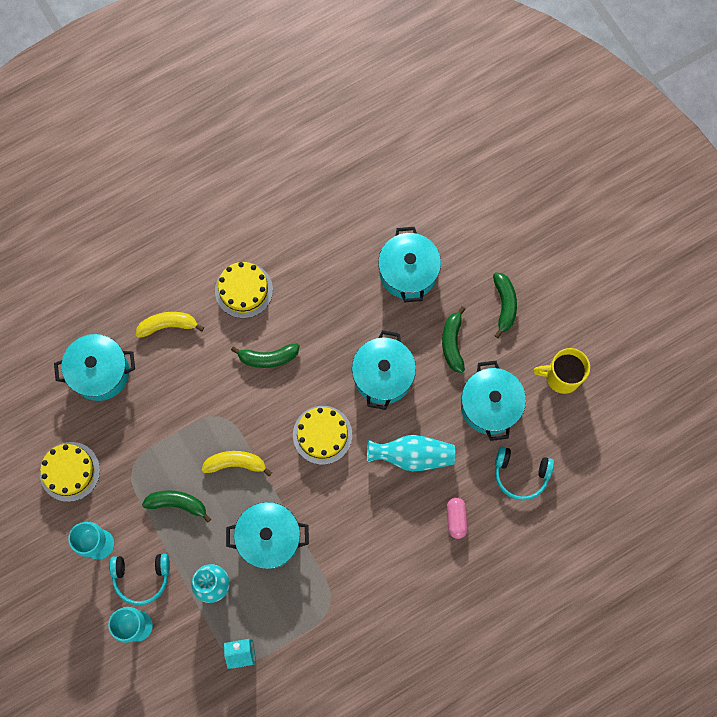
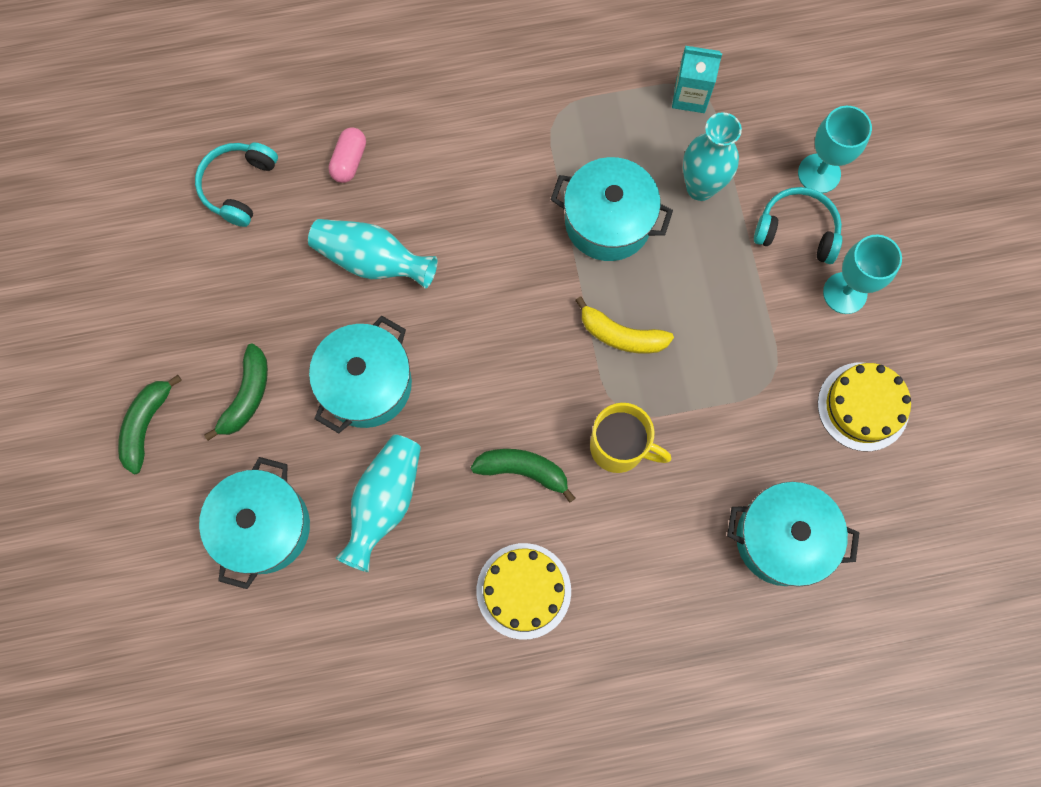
camera: 160 degrees left, 0 degrees up
(168, 325) = (658, 576): yellow banana -> none
(177, 504) = (720, 309): green banana -> none
(322, 435) = (485, 332): yellow cake -> none
(343, 310) = (384, 502): none -> turquoise vase
(490, 406) = (236, 289): turquoise pot -> none
(520, 474) = (238, 186): turquoise headphones -> turquoise headphones turned 105 degrees counterclockwise
(561, 376) = (118, 294): yellow mug -> yellow mug (619, 447)

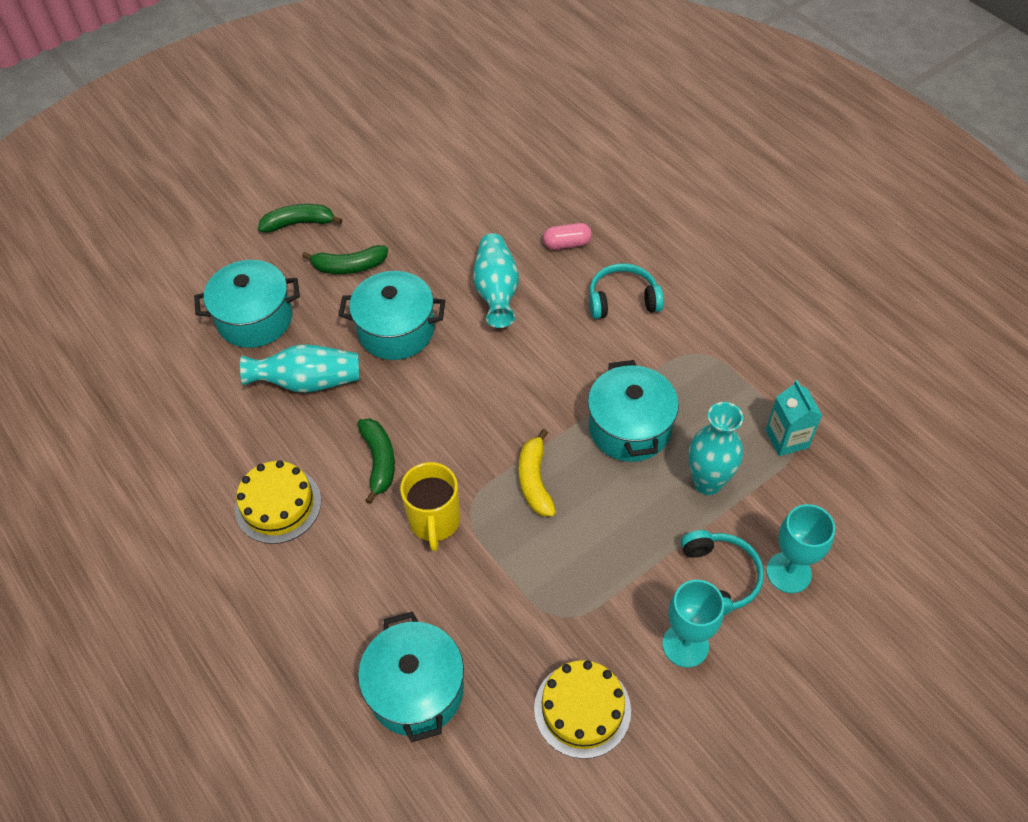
camera: 65 degrees right, 20 degrees down
(238, 186) = (505, 193): turquoise headphones -> turquoise headphones (622, 300)

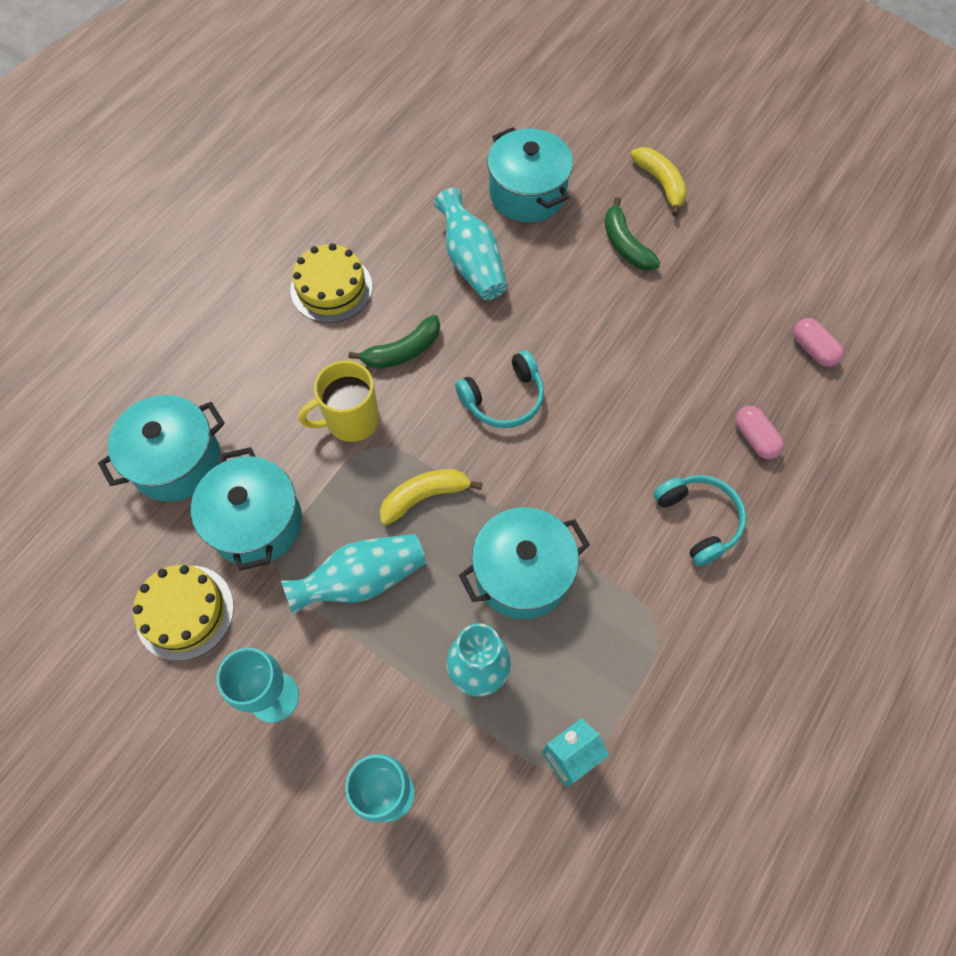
camera: 70 degrees right, 10 degrees up
(299, 223) = (660, 183): green banana -> yellow banana
(396, 330) = (562, 313): turquoise pot -> turquoise pot (256, 523)
(496, 291) = (653, 388): turquoise vase -> turquoise vase (361, 580)
(505, 184) = (813, 349): none -> pink capsule
(720, 577) = (362, 716): turquoise headphones -> turquoise headphones (504, 399)

